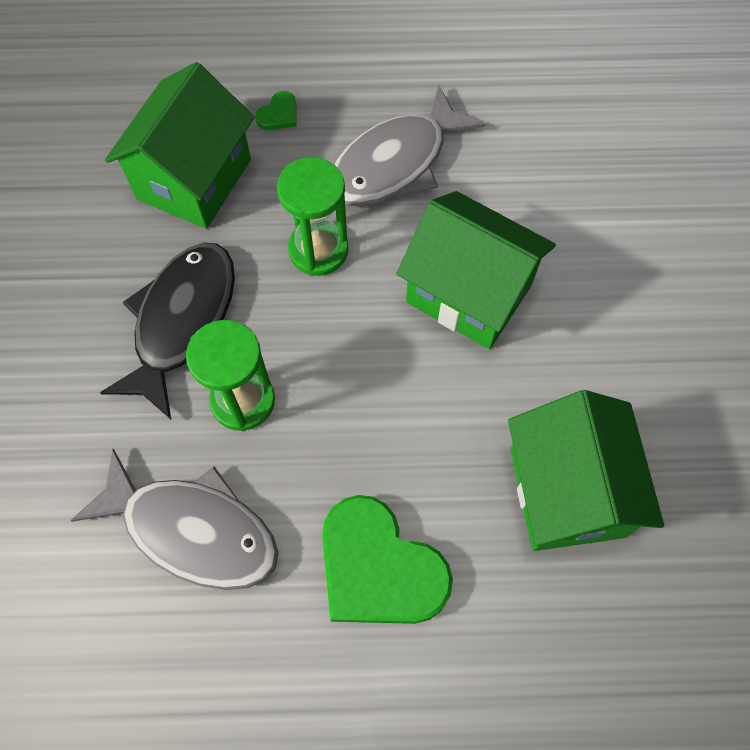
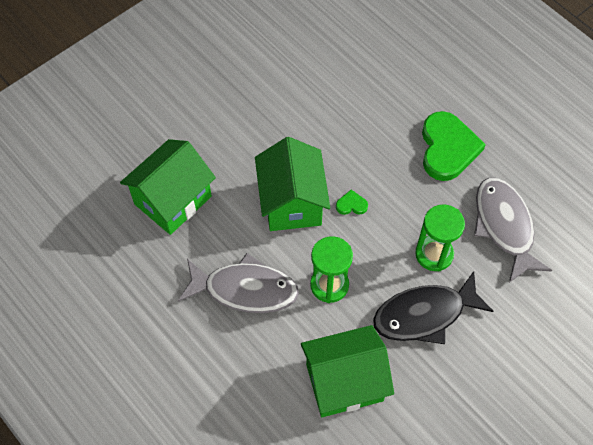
camera: 130 degrees left, 5 degrees down
(279, 114) = (264, 375): green heart -> green heart (351, 205)
(566, 492) = (351, 106): green house -> green house (173, 200)

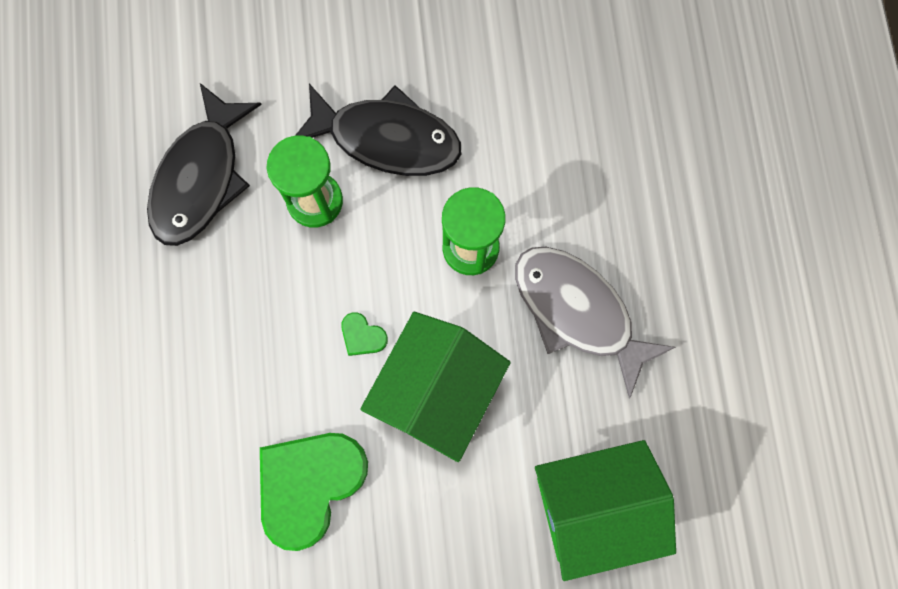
camera: 145 degrees left, 15 degrees up
(344, 382) = (537, 125): green house -> none
(447, 148) = (174, 329): green heart -> green heart (309, 485)
(504, 226) = (201, 178): grey fish -> black fish

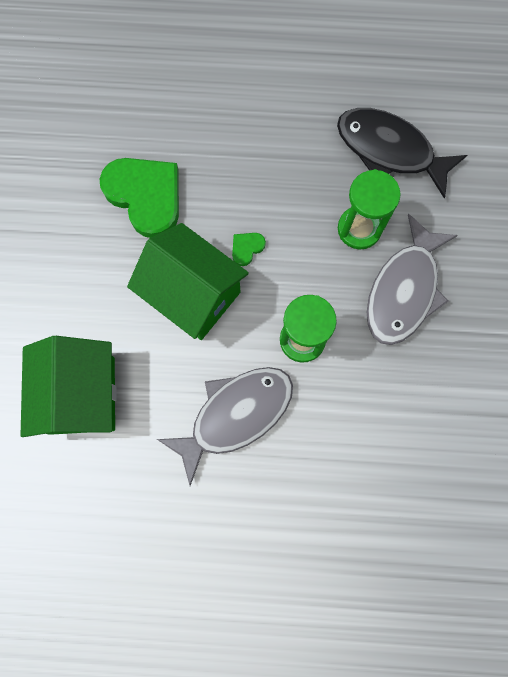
camera: 100 degrees right, 0 degrees up
(387, 138) = (404, 290): black fish -> grey fish

